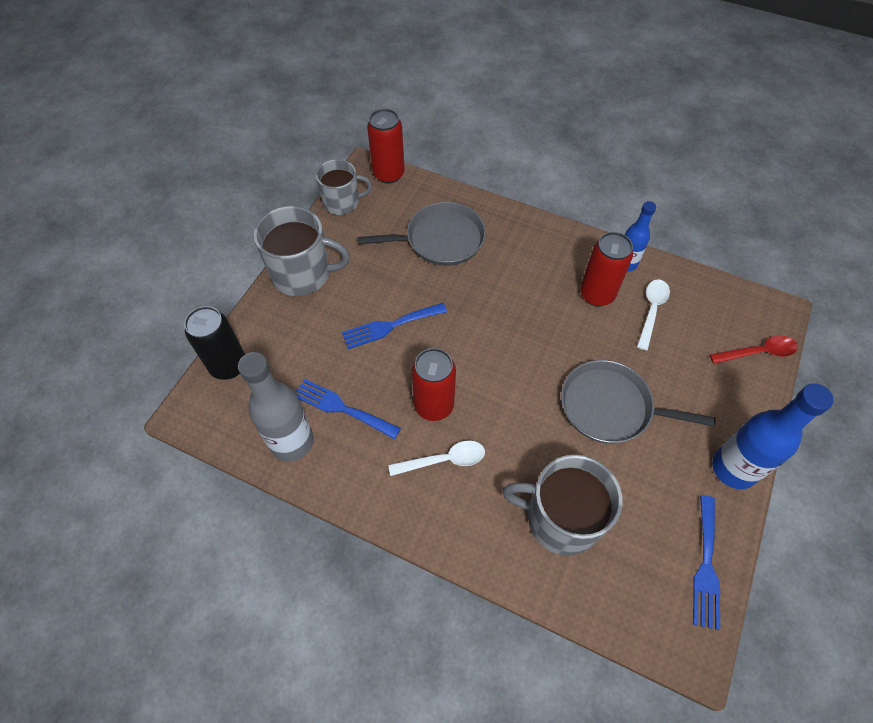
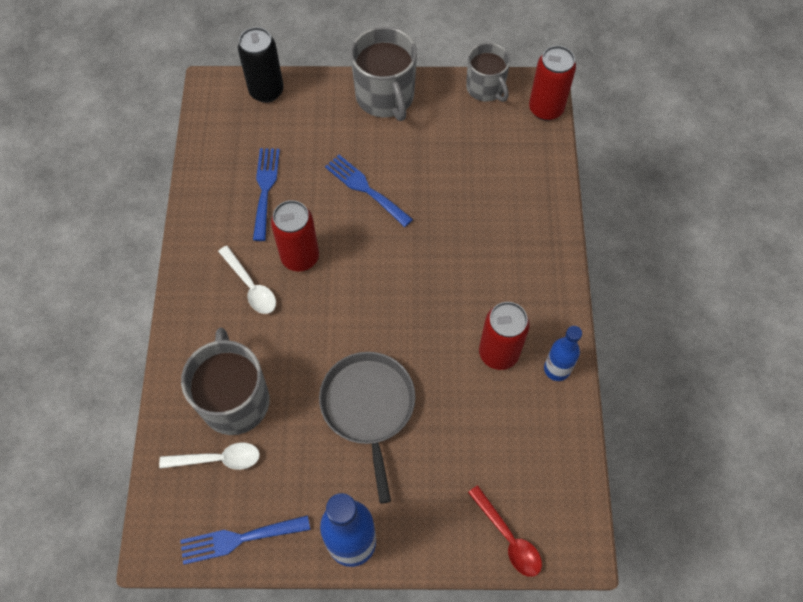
camera: 65 degrees right, 5 degrees up
(292, 442) = (218, 168): grey bottle -> none
(440, 239) = (489, 187): grey pan -> none
(651, 310) = (506, 413): white spoon -> white spoon (218, 459)

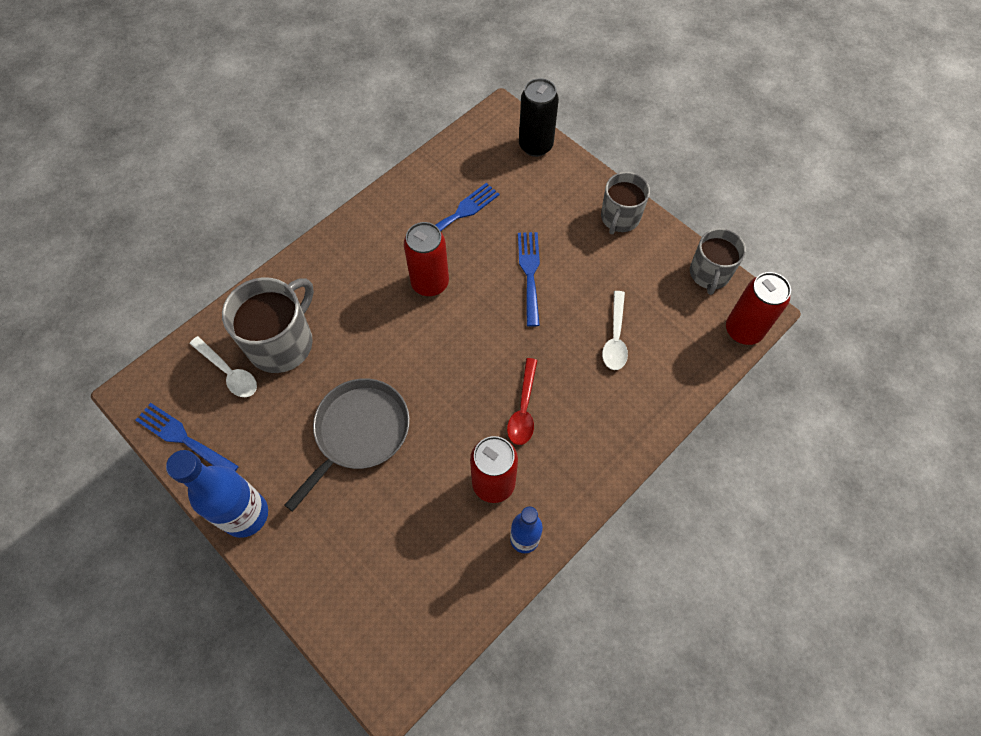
camera: 45 degrees right, 0 degrees up
(251, 286) = (375, 275): white spoon -> white spoon (615, 338)
(385, 97) = (620, 218): grey mug -> grey mug, size x0.66
(508, 538) = (348, 626): red spoon -> red spoon (523, 409)

